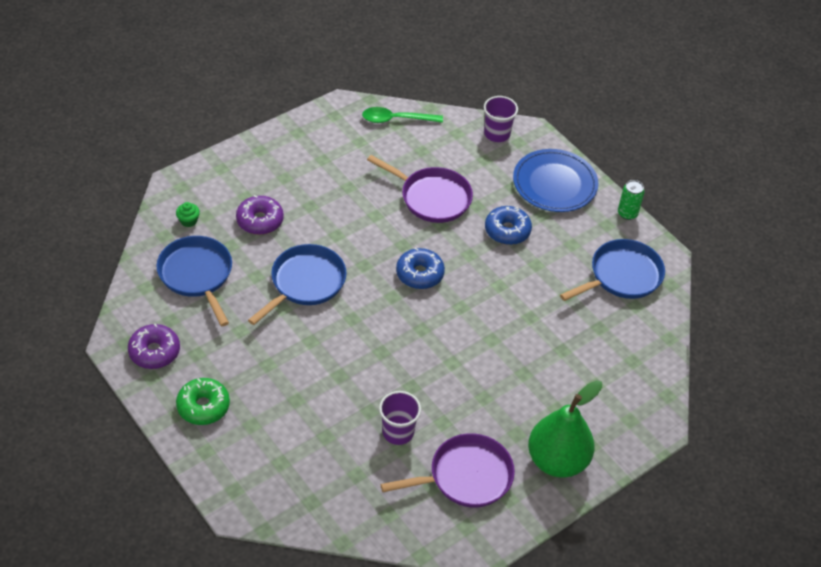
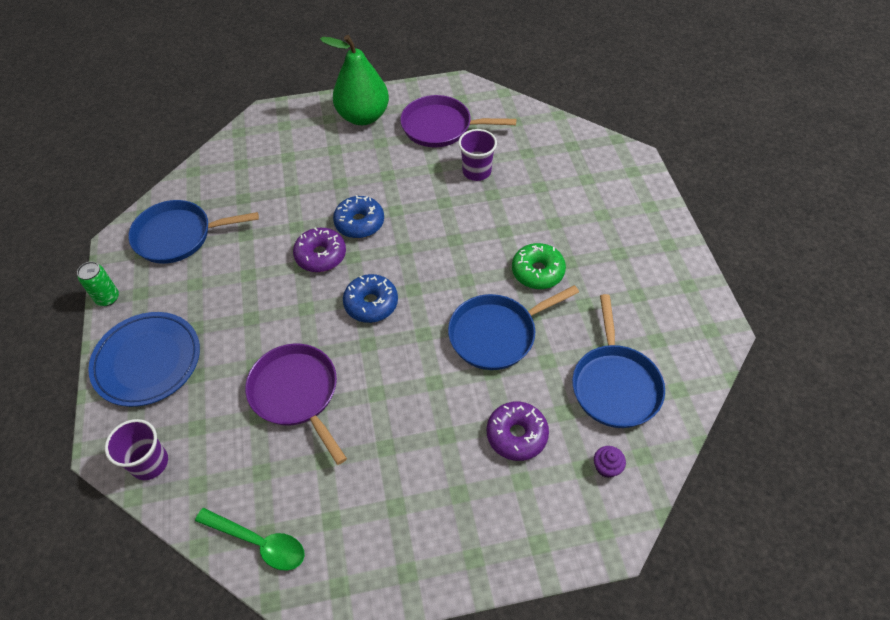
camera: 150 degrees left, 5 degrees up
(154, 352) = (681, 310): purple donut -> purple donut (321, 255)
(188, 221) = (606, 467): green cupcake -> purple cupcake
(203, 406) = (643, 243): green donut -> green donut (537, 272)
(507, 231) = (246, 321): blue donut -> blue donut (359, 223)

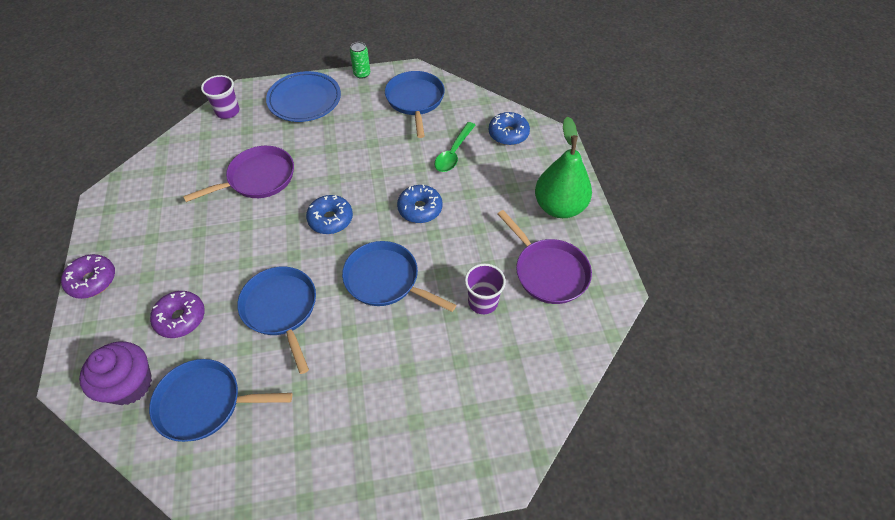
camera: 90 degrees right, 0 degrees up
(254, 151) = (508, 134): none -> blue donut
(259, 542) = (154, 167): green spoon -> green spoon (453, 153)
(321, 255) = (386, 184): purple donut -> purple donut (92, 280)
(440, 127) = (548, 271): purple pan -> purple pan turned 135 degrees clockwise
(454, 246) = (385, 280): none -> blue pan
(537, 272) = (345, 348): green donut -> none
(606, 467) = (129, 384): purple cupcake -> purple cupcake, size x2.27

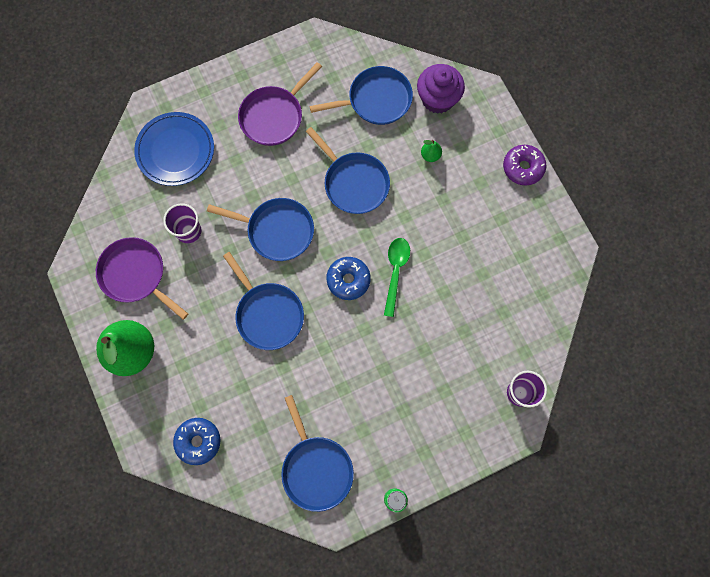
camera: 165 degrees right, 20 degrees up
(181, 318) = (430, 155): purple donut -> green pear
(258, 178) = (439, 309): purple pan -> purple pan (274, 116)
(304, 100) = (443, 434): blue plate -> blue plate (175, 151)
(420, 209) = (268, 314): blue donut -> blue pan
(453, 153) = (252, 396): green spoon -> green spoon (395, 272)

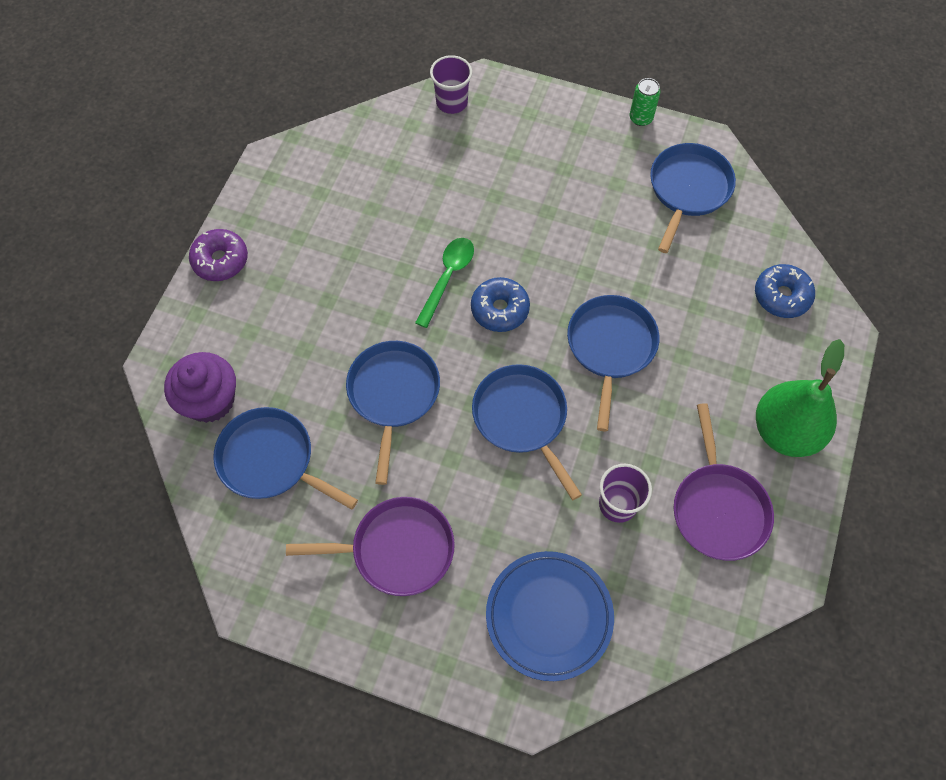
camera: 135 degrees left, 10 degrees down
(395, 272) = (447, 277): green spoon -> green spoon turned 150 degrees clockwise
(430, 155) = (288, 351): green pear -> none

